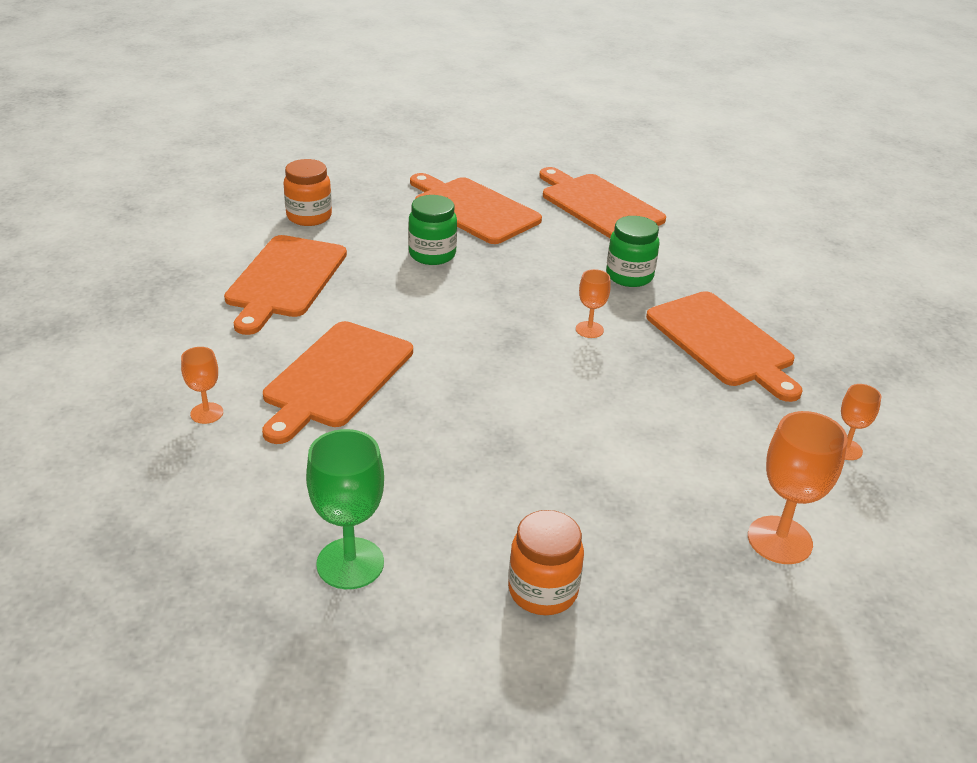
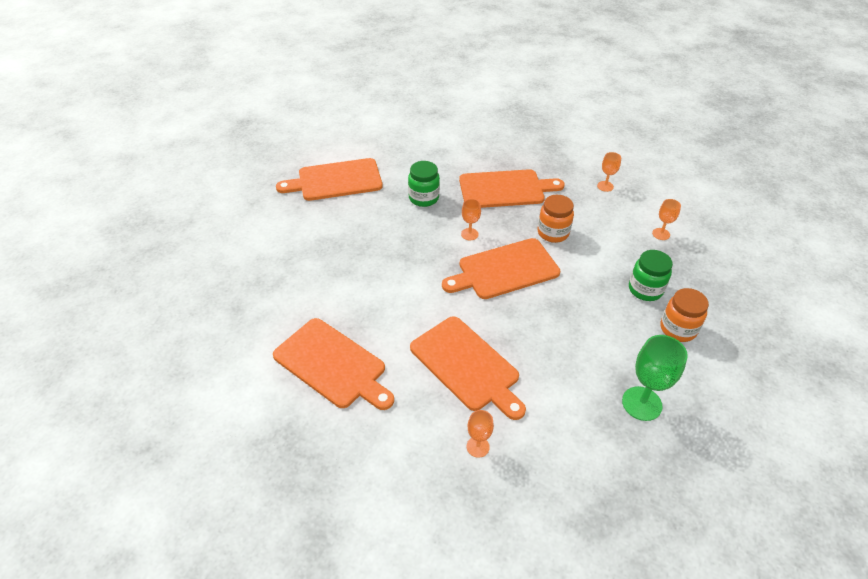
camera: 65 degrees left, 10 degrees up
(309, 216) = (249, 328): orange jar -> orange jar (553, 233)
(432, 254) = (347, 276): green jar -> green jar (645, 289)
(473, 209) = (301, 238): orange cutting board -> orange cutting board (505, 270)
(779, 540) = (661, 234): orange goblet -> orange goblet, size x0.56

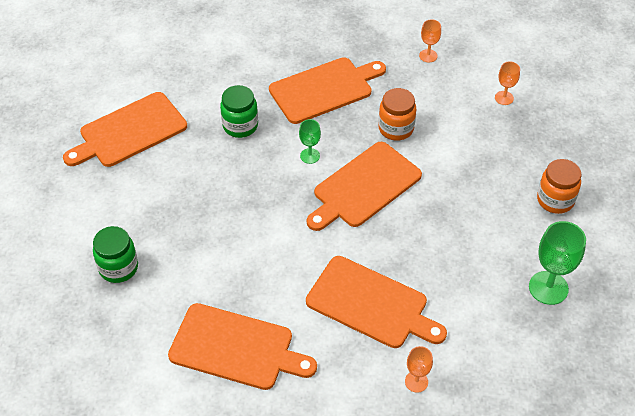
camera: 20 degrees left, 5 degrees up
(469, 234) = (310, 156): orange goblet -> green goblet
(645, 289) = (510, 166): green jar -> green jar (118, 268)

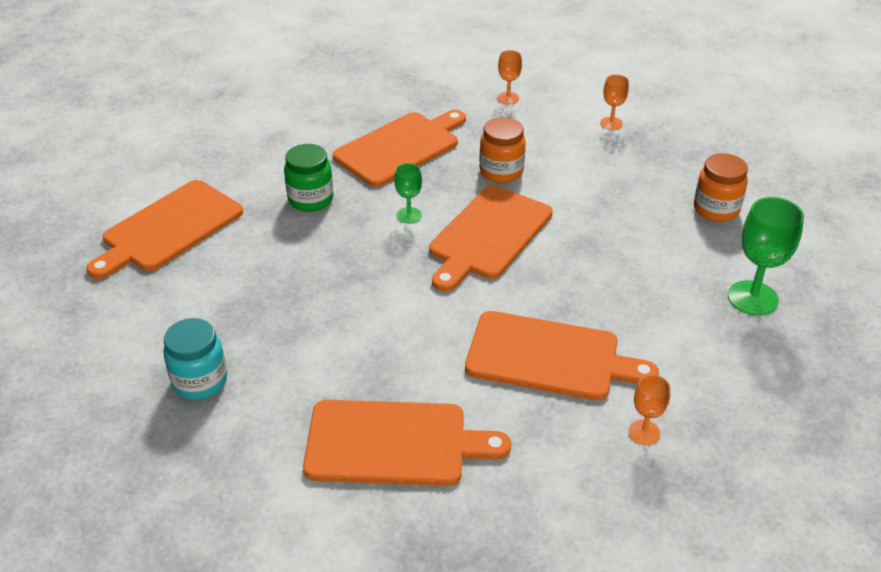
camera: 15 degrees left, 10 degrees down
(118, 268) = (200, 381): green jar -> turquoise jar

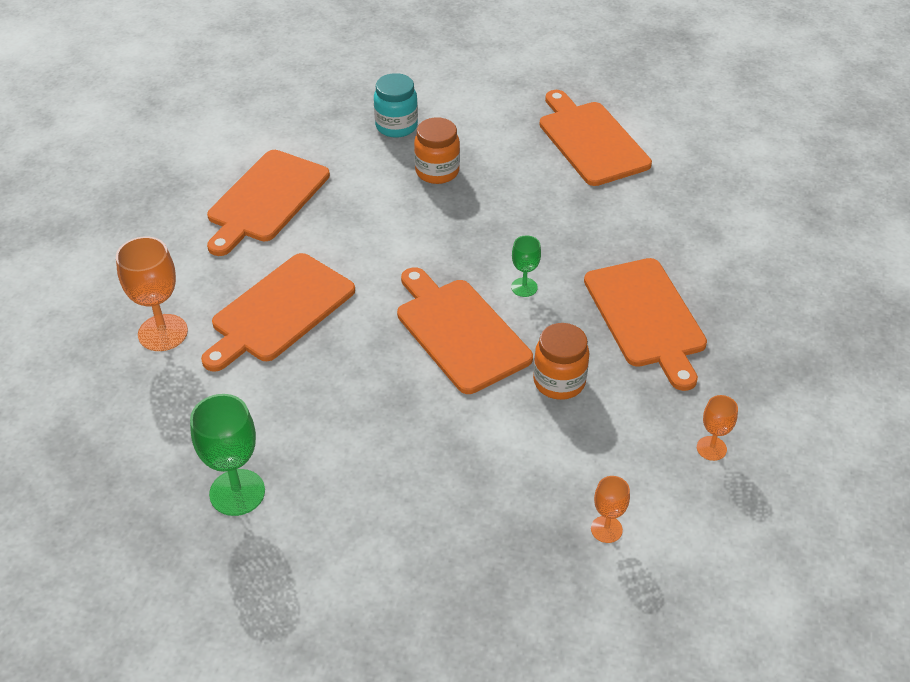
camera: 115 degrees right, 5 degrees up
(310, 199) = (587, 230): green jar -> none
(644, 432) = (163, 333): orange goblet -> orange goblet, size x1.79
(716, 209) = (383, 543): orange jar -> orange jar (437, 171)

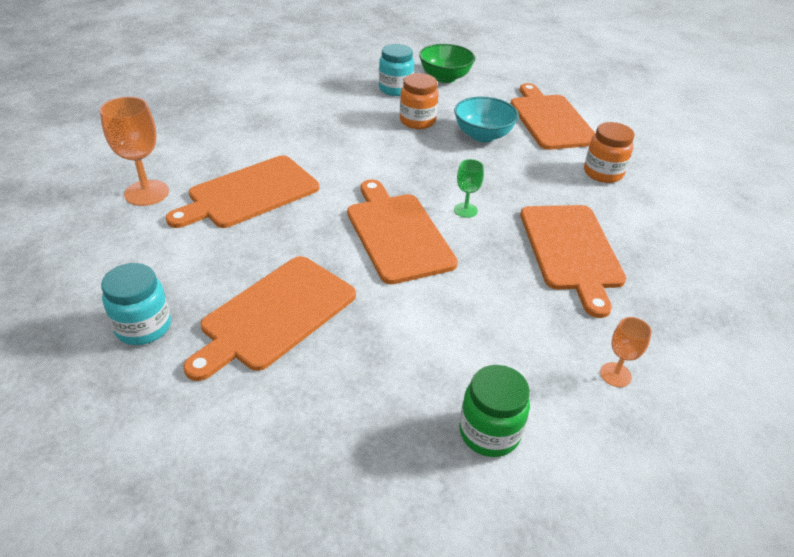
camera: 10 degrees right, 5 degrees down
(237, 492) = (143, 327): green goblet -> turquoise jar
(266, 199) = (274, 119): orange cutting board -> orange cutting board (275, 315)
(451, 96) = (445, 77): none -> green bowl
(518, 179) = (483, 135): none -> turquoise bowl
(559, 382) = (476, 288): orange jar -> orange jar (603, 173)
(606, 529) = (489, 432): orange goblet -> green jar

